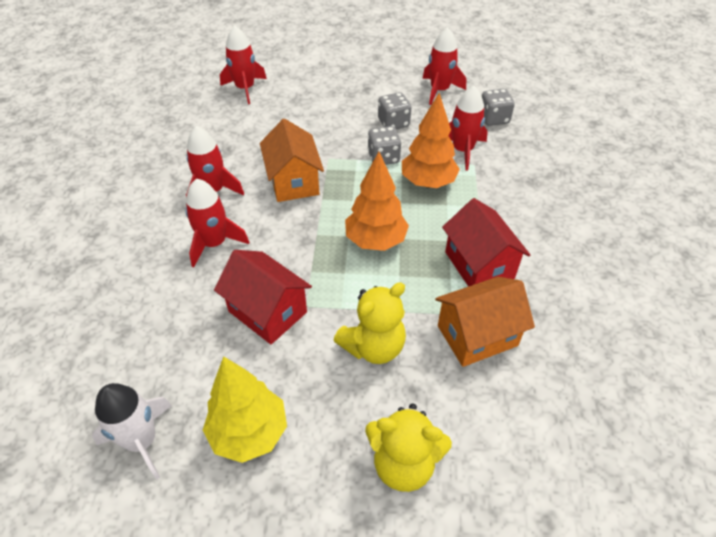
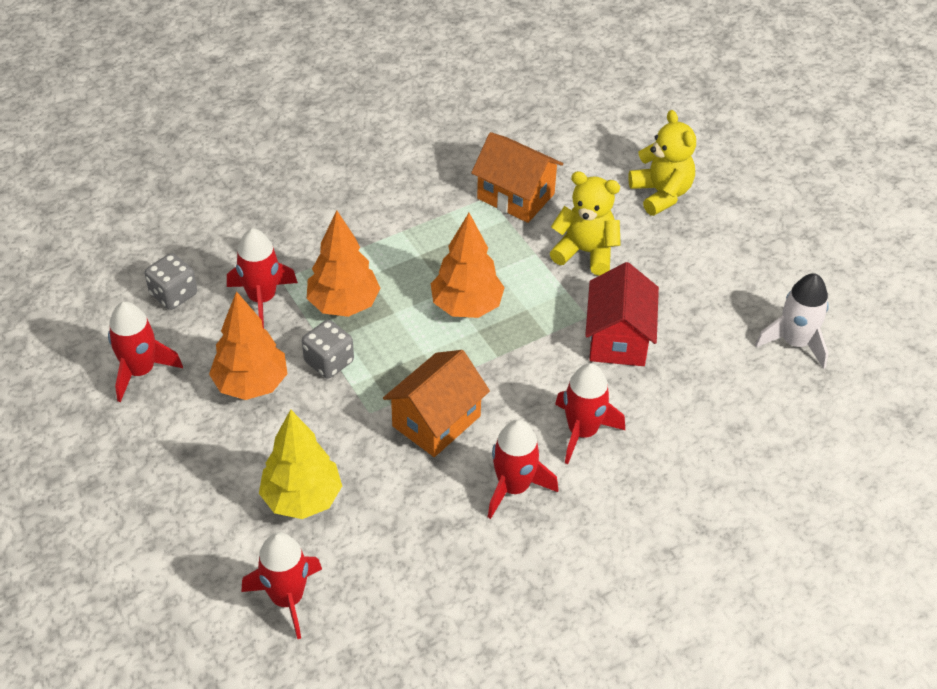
camera: 125 degrees left, 0 degrees up
(249, 433) = (725, 285): yellow tree -> yellow tree (302, 499)
(393, 123) = (251, 384): grey dice -> orange tree
(479, 265) = (434, 222): red house -> none

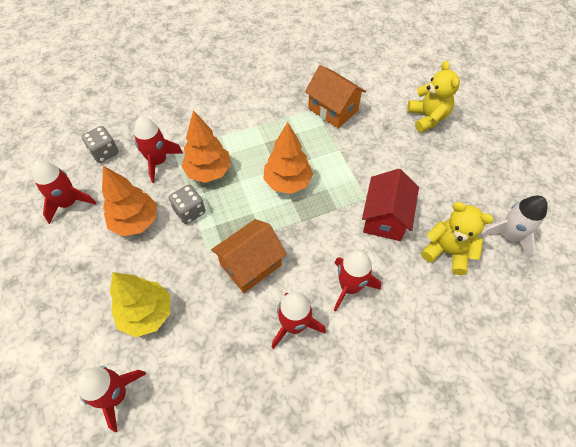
camera: 10 degrees right, 10 degrees up
(585, 252) = (372, 152): yellow teddy bear -> yellow teddy bear (447, 251)

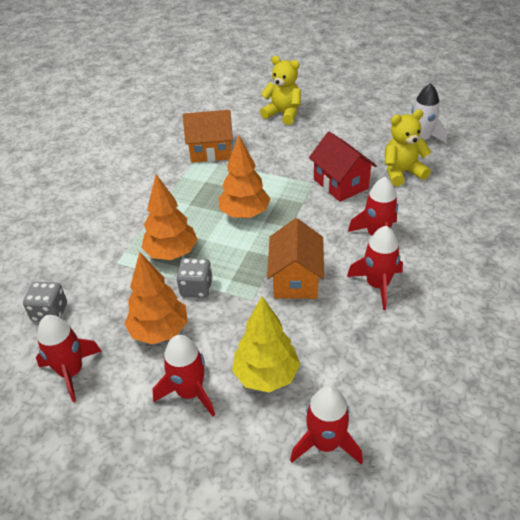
camera: 45 degrees left, 15 degrees down
(158, 161) = (115, 279): red rocket -> red rocket (190, 392)

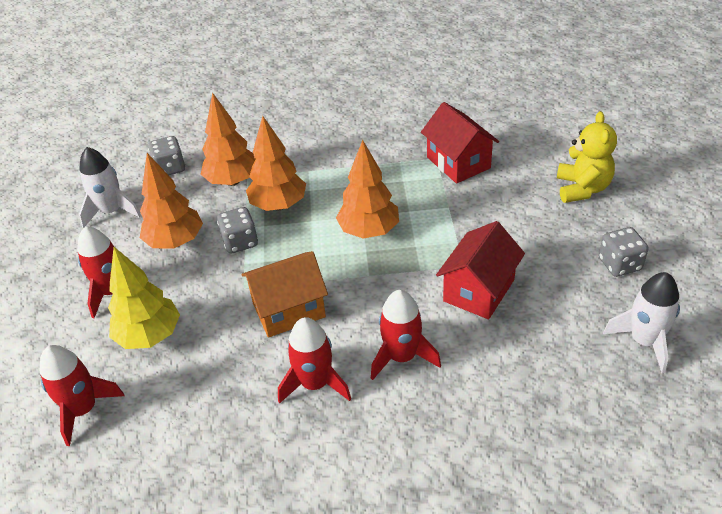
camera: 65 degrees right, 0 degrees up
(71, 372) = (111, 211): red rocket -> white rocket
(113, 273) = (232, 181): none -> orange tree
(211, 151) = (458, 162): orange house -> red house
(357, 125) = (619, 264): none -> grey dice
(402, 172) = (548, 343): yellow teddy bear -> none

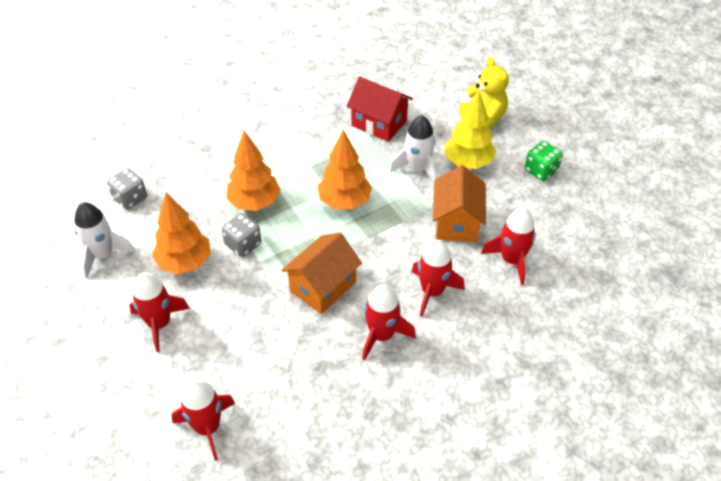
camera: 30 degrees left, 5 degrees up
(150, 336) = (221, 348): yellow tree -> yellow tree (468, 162)
(232, 181) = (198, 193): orange tree -> none
(479, 290) = (456, 222): red house -> orange house
(518, 354) = (511, 260): none -> red rocket
(619, 264) = (541, 171): grey dice -> green dice
(644, 341) = (586, 222): white rocket -> white rocket (417, 169)

